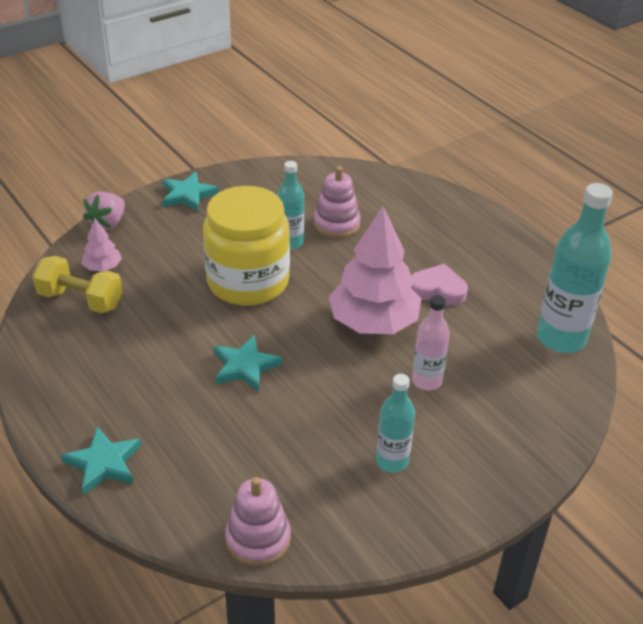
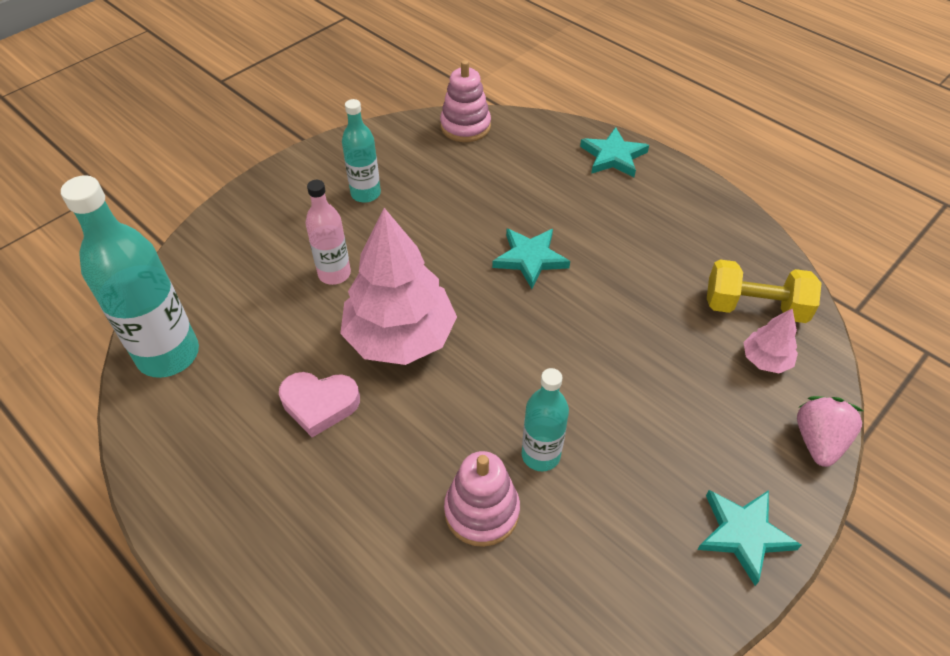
camera: 170 degrees right, 10 degrees up
(248, 281) = (572, 371): yellow jar -> none

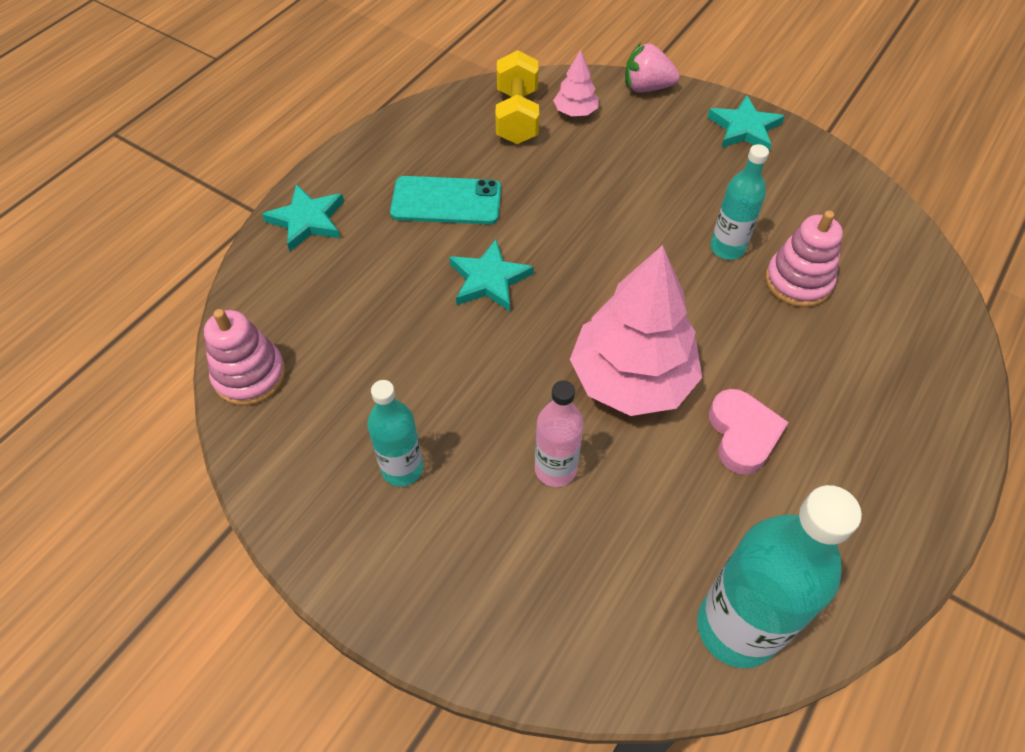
camera: 100 degrees left, 5 degrees up
(629, 241) = (446, 201): none -> turquoise phone

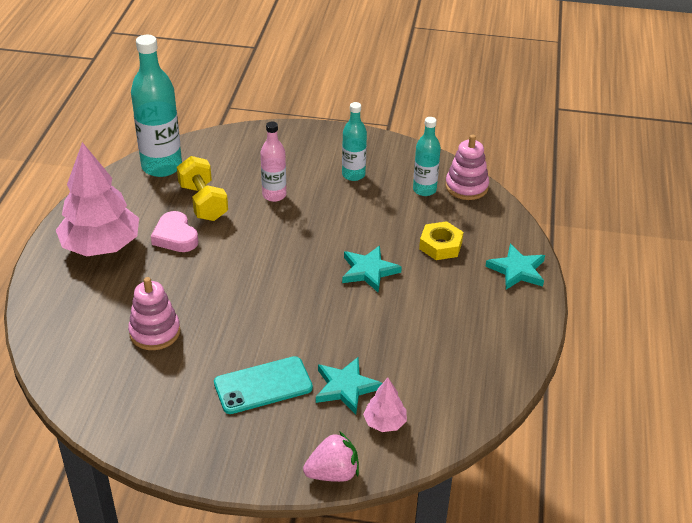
camera: 155 degrees right, 15 degrees down
(370, 286) = (440, 245): none -> yellow nut
(446, 201) = (435, 312): turquoise phone -> turquoise phone (263, 385)
(517, 116) = (431, 401): yellow dumbbell -> yellow dumbbell (203, 202)
(631, 379) = (250, 244): pink tree -> pink tree (101, 246)
(727, 248) = (212, 341): turquoise bottle -> turquoise bottle (424, 190)
(744, 128) = (225, 456): turquoise star -> turquoise star (346, 387)

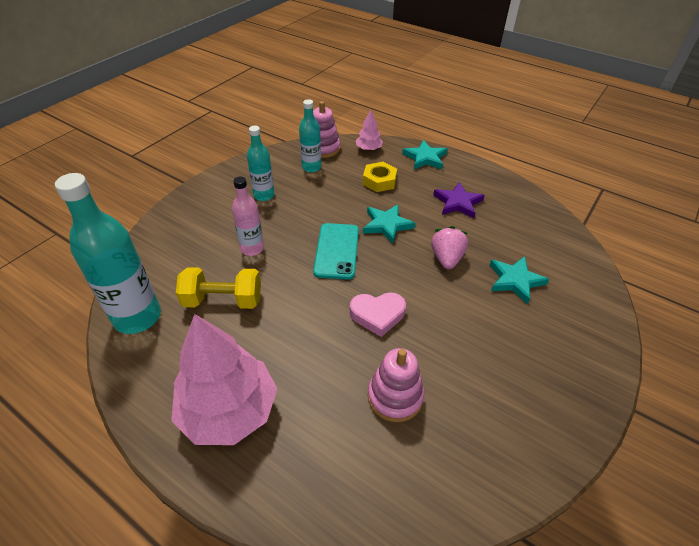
camera: 65 degrees left, 5 degrees up
(175, 236) = (259, 338): pink heart -> pink heart (377, 315)
(263, 385) = (497, 332): turquoise phone -> turquoise phone (336, 251)
(333, 473) = (608, 318): pink strawberry -> pink strawberry (446, 258)
(385, 422) = (559, 271): pink tree -> pink tree (368, 149)
(449, 317) = (458, 203): none -> purple star

